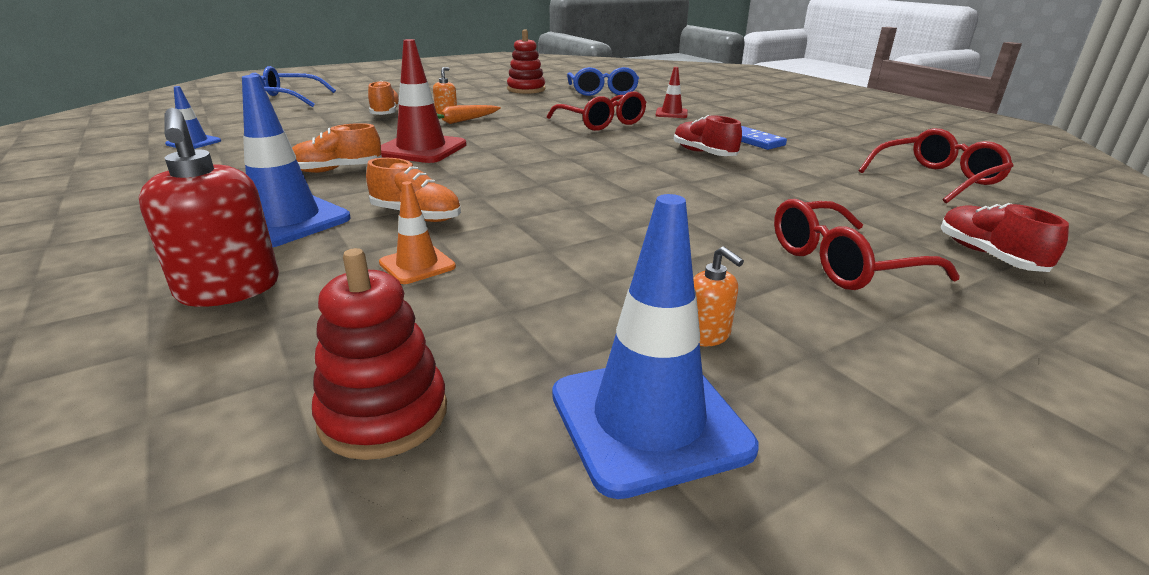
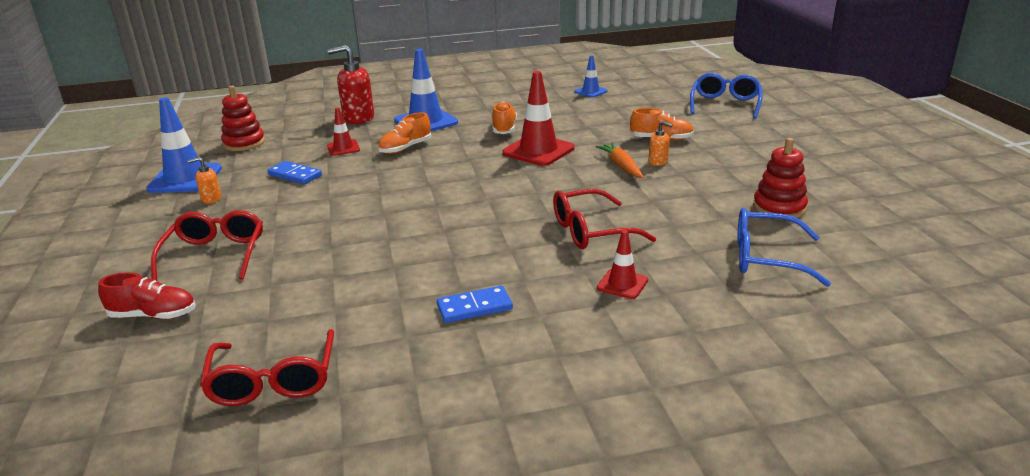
camera: 110 degrees right, 0 degrees up
(417, 265) = (343, 148): orange traffic cone -> red traffic cone
(556, 279) = (295, 175): none -> blue domino
(703, 153) = (451, 264): red shoe -> none

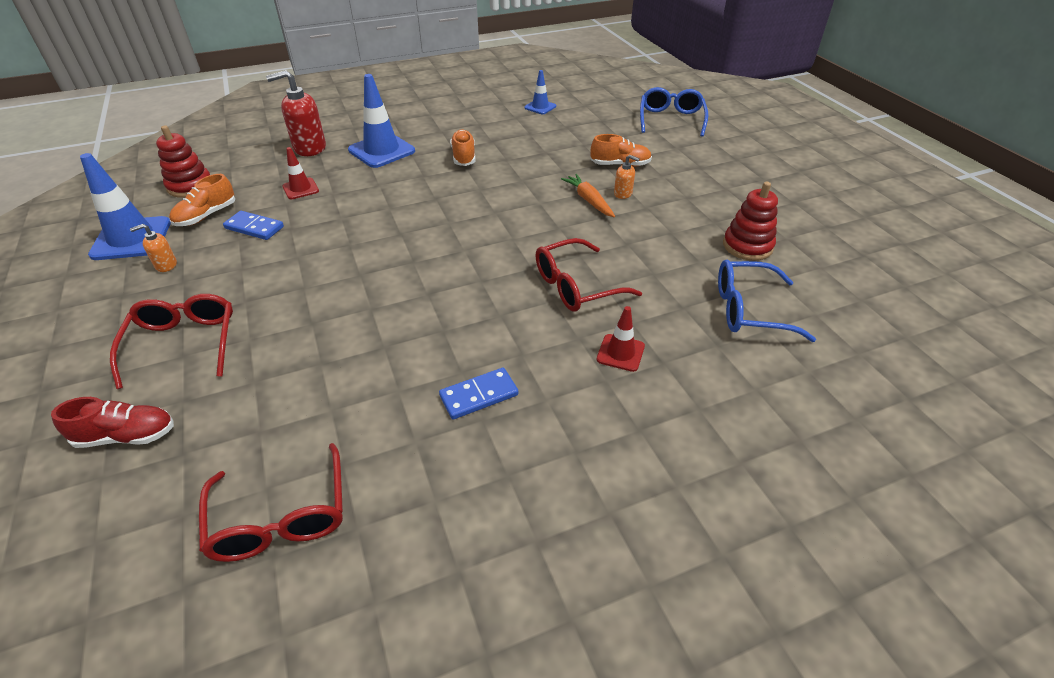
camera: 10 degrees left, 15 degrees up
(405, 148) = (367, 186): orange shoe -> orange shoe (206, 216)
(538, 151) = (503, 184): red traffic cone -> none

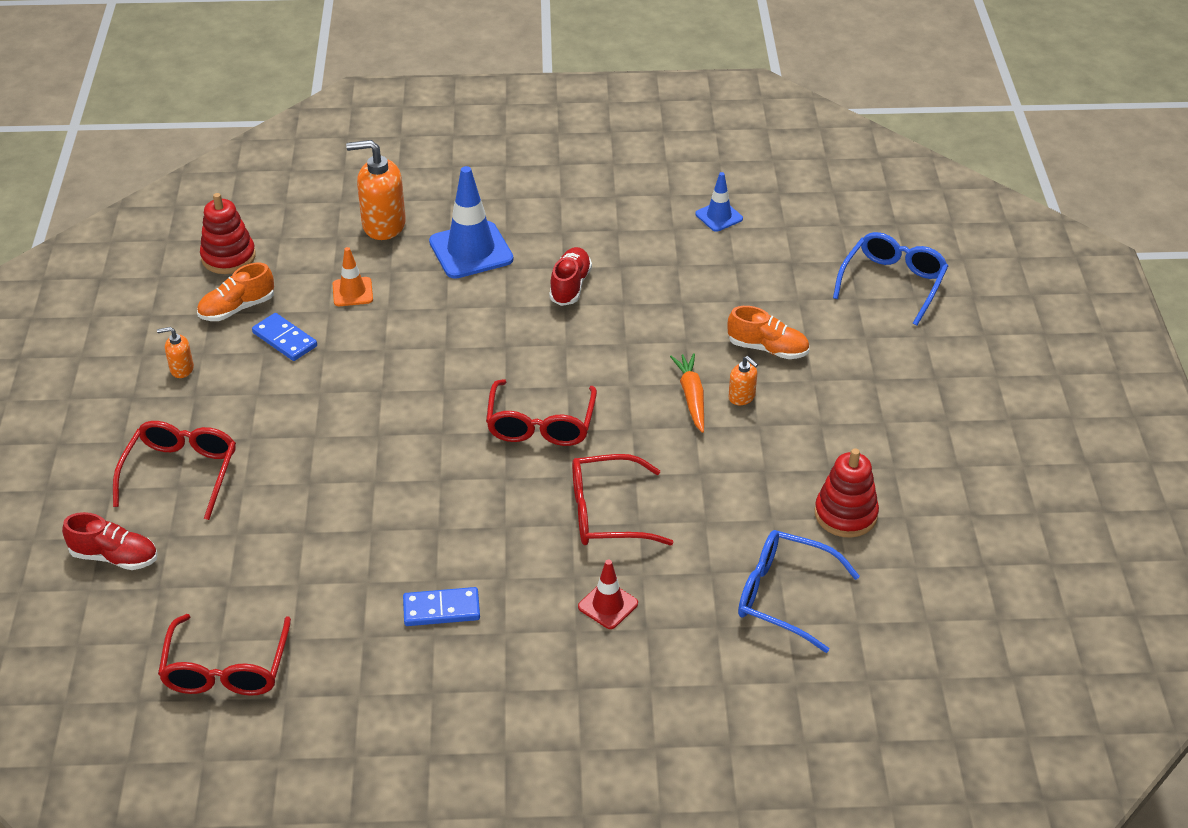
camera: 20 degrees right, 0 degrees up
(131, 239) = (152, 322): blue traffic cone -> none
(300, 189) = (352, 292): red traffic cone -> orange traffic cone
(309, 148) = (383, 225): red soap dispenser -> orange soap dispenser
(463, 157) = (570, 286): orange shoe -> red shoe
(489, 240) = (540, 425): none -> red glasses

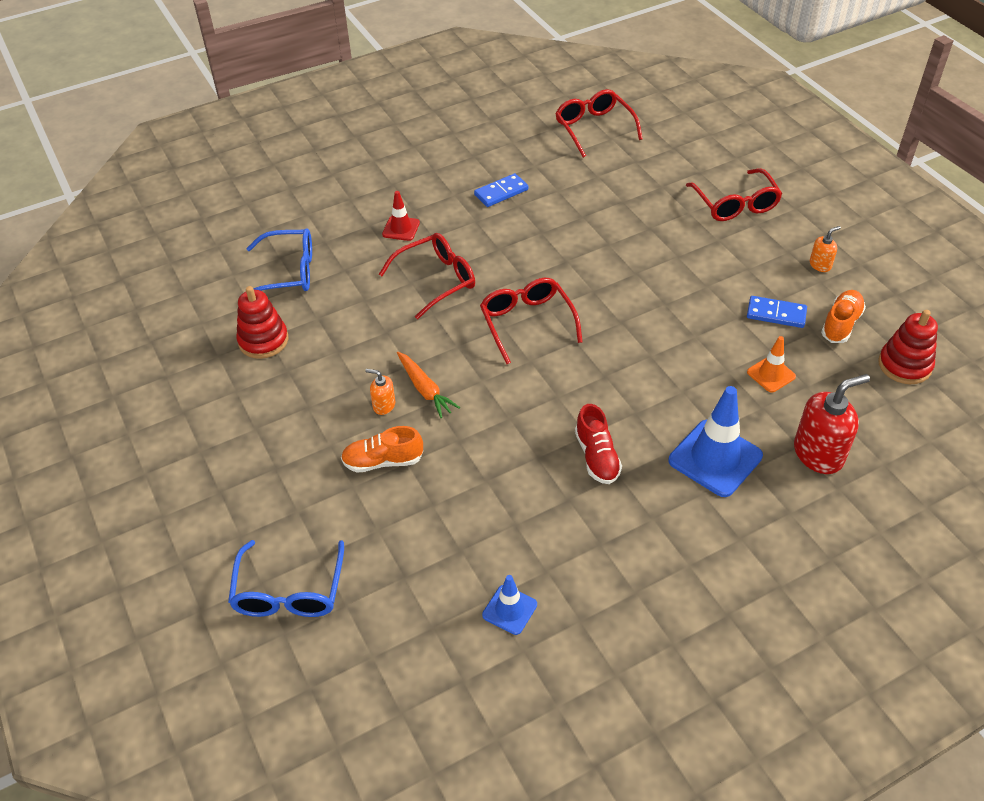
camera: 155 degrees right, 5 degrees up
(115, 557) = (716, 152): red shoe -> none
(383, 225) = (818, 453): orange soap dispenser -> red soap dispenser

